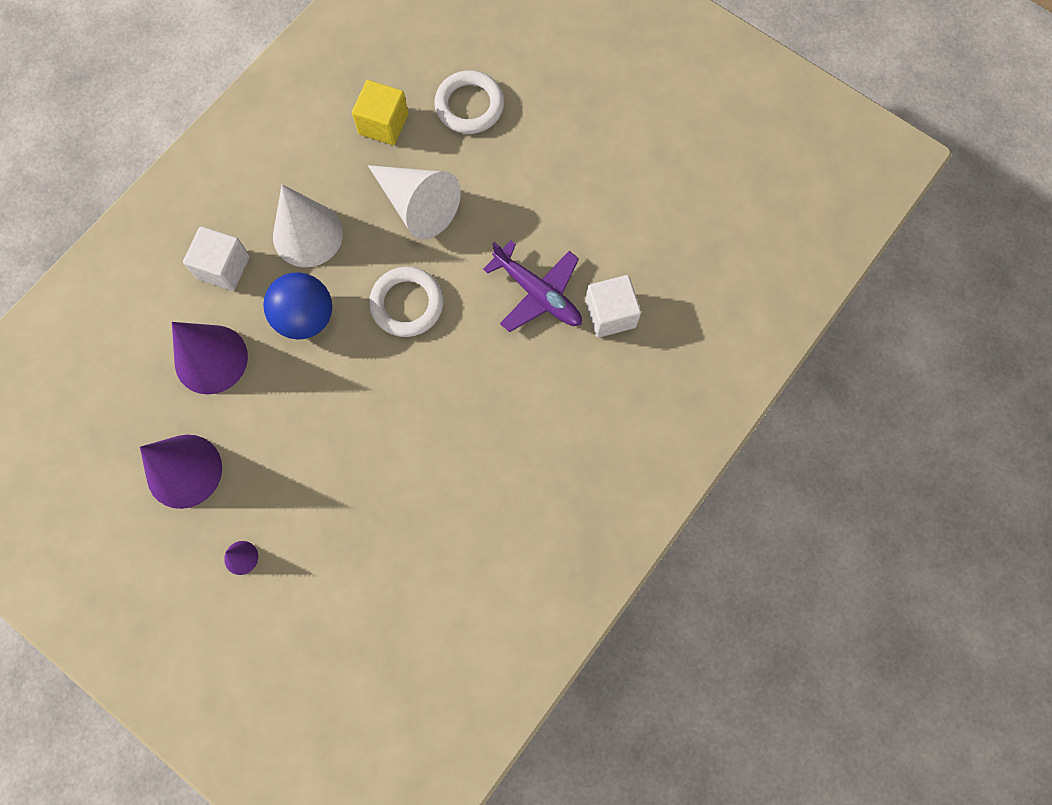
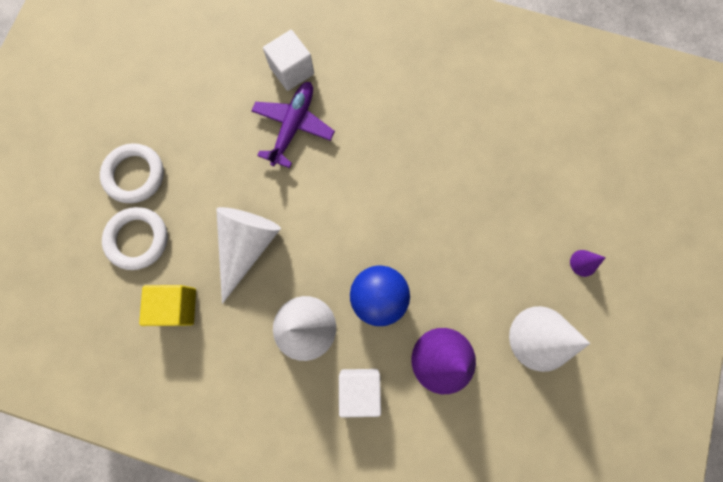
camera: 110 degrees left, 5 degrees up
(184, 471) = (541, 338): purple cone -> white cone
(407, 304) = (337, 221): white ring -> white ring (135, 175)

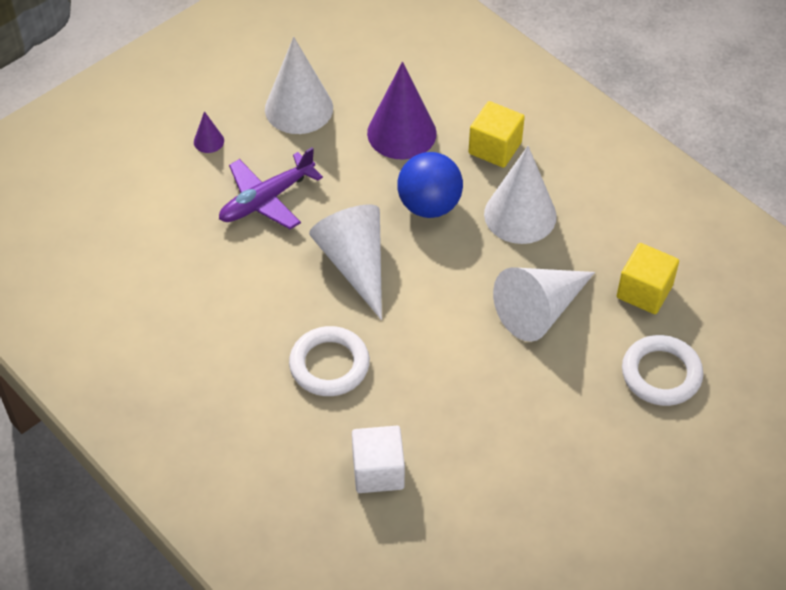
camera: 150 degrees left, 25 degrees down
(135, 175) = (636, 444): white ring -> white ring (329, 365)
(293, 127) = (417, 405): purple plane -> purple plane (267, 199)
(359, 388) = (495, 148): white cube -> yellow cube
(400, 213) = (355, 263): none -> white cone

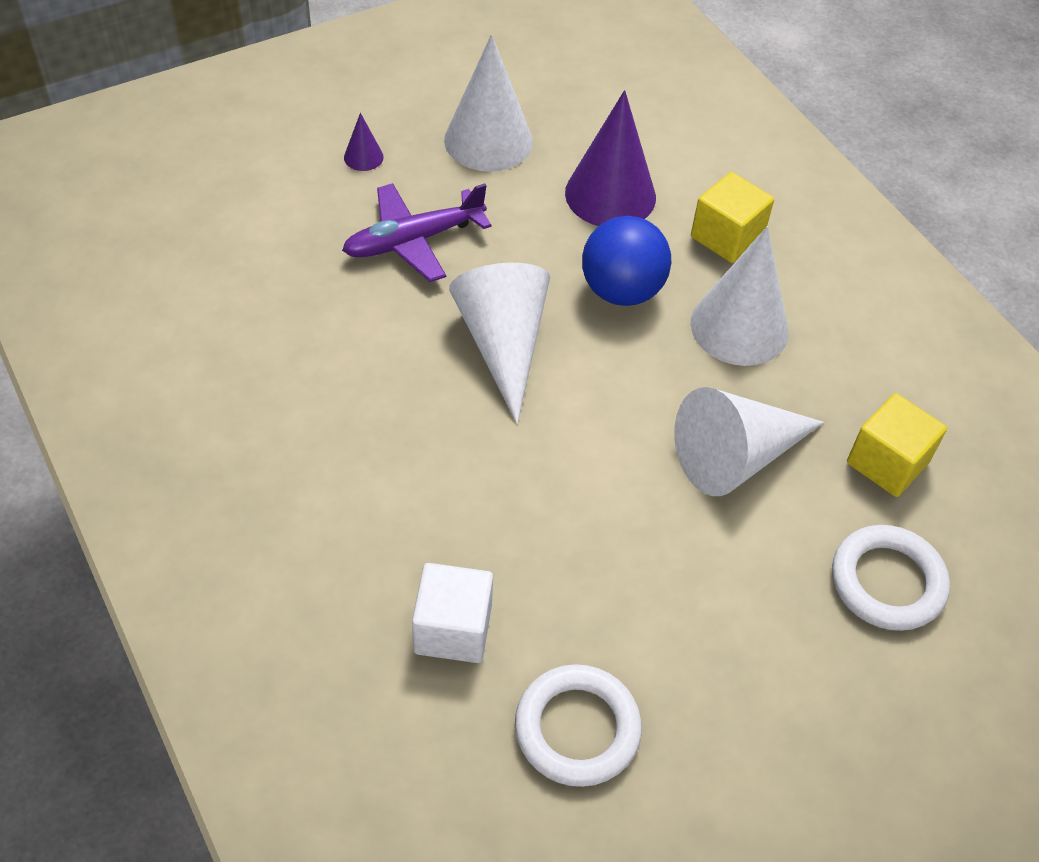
camera: 10 degrees right, 0 degrees up
(329, 365) = (430, 468): white ring -> white ring (577, 729)

